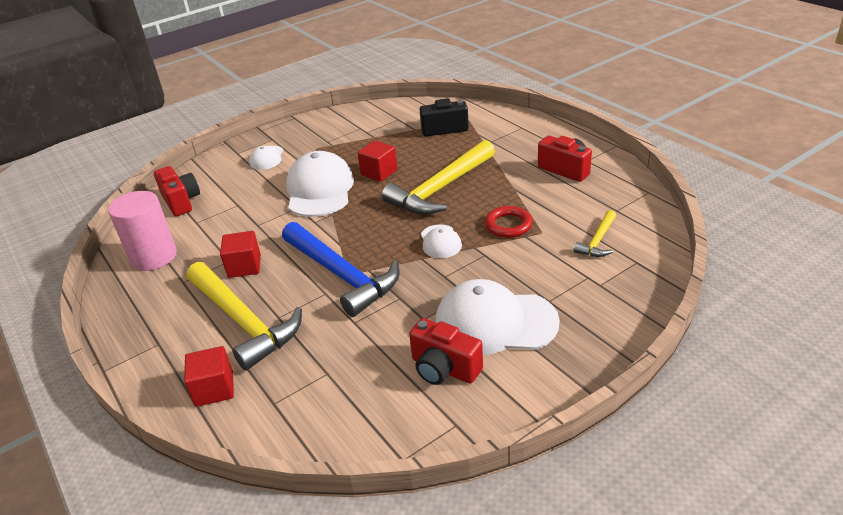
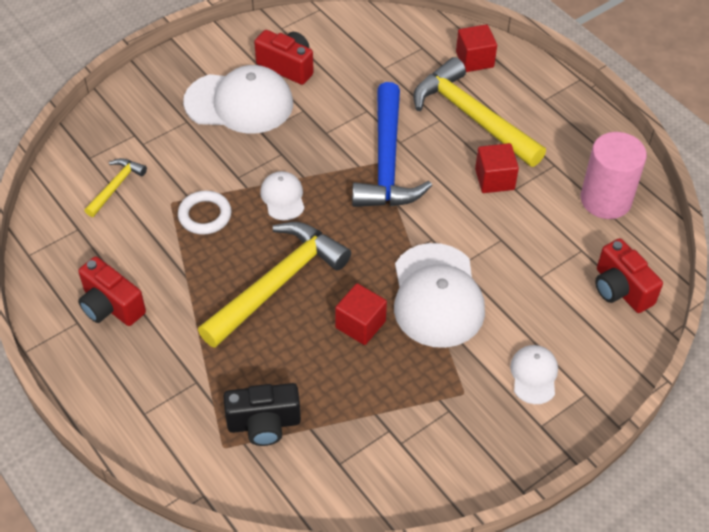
camera: 175 degrees right, 15 degrees up
(341, 275) = (386, 161): blue hammer -> blue hammer turned 135 degrees counterclockwise
(508, 225) = (205, 215): red ring -> white ring

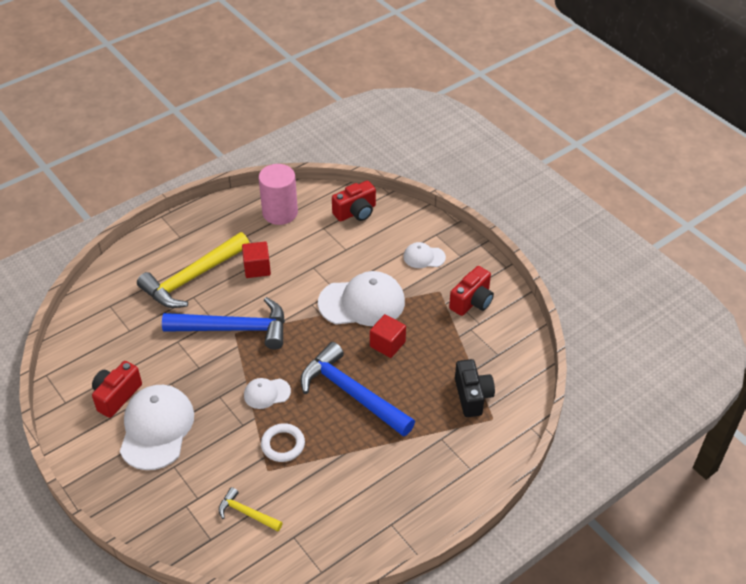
camera: 90 degrees left, 5 degrees down
(111, 306) = (374, 502): red camera -> red camera (472, 301)
(278, 284) = (352, 393): yellow hammer -> blue hammer
(474, 60) = (130, 274): red cube -> none

